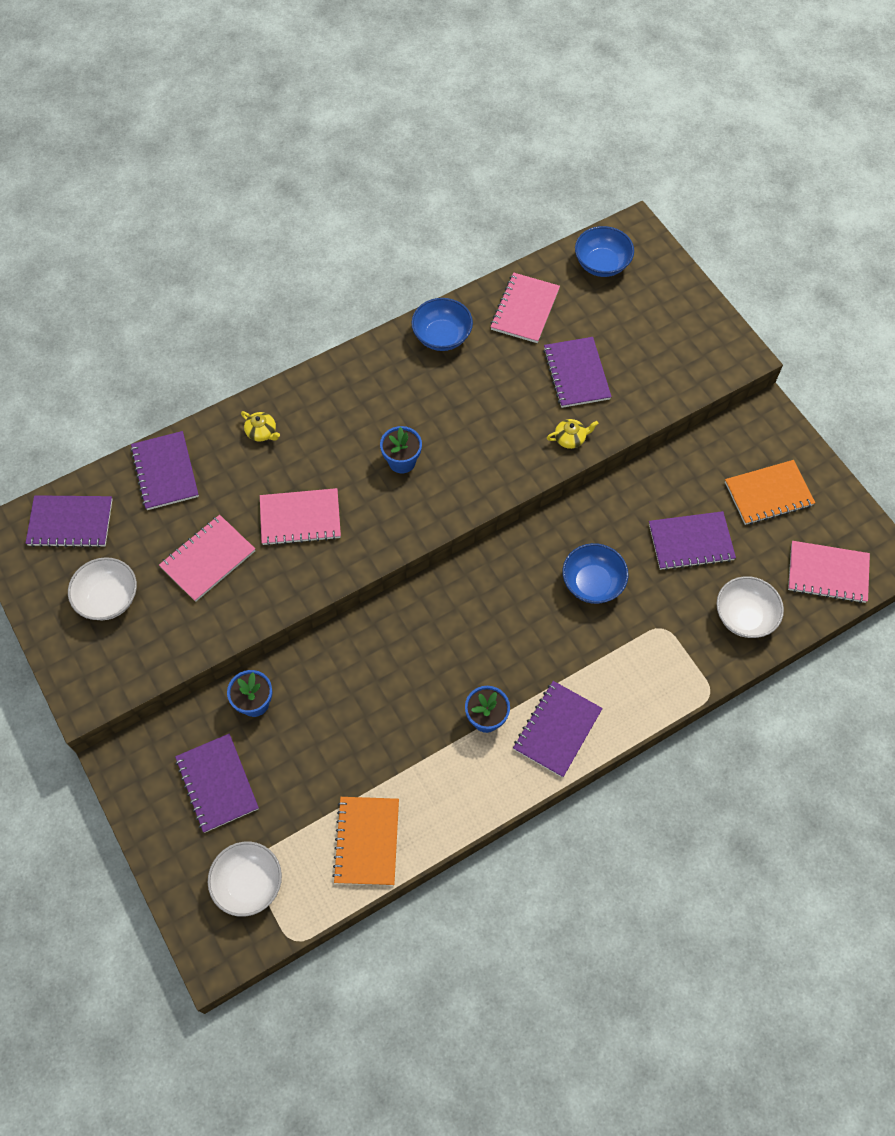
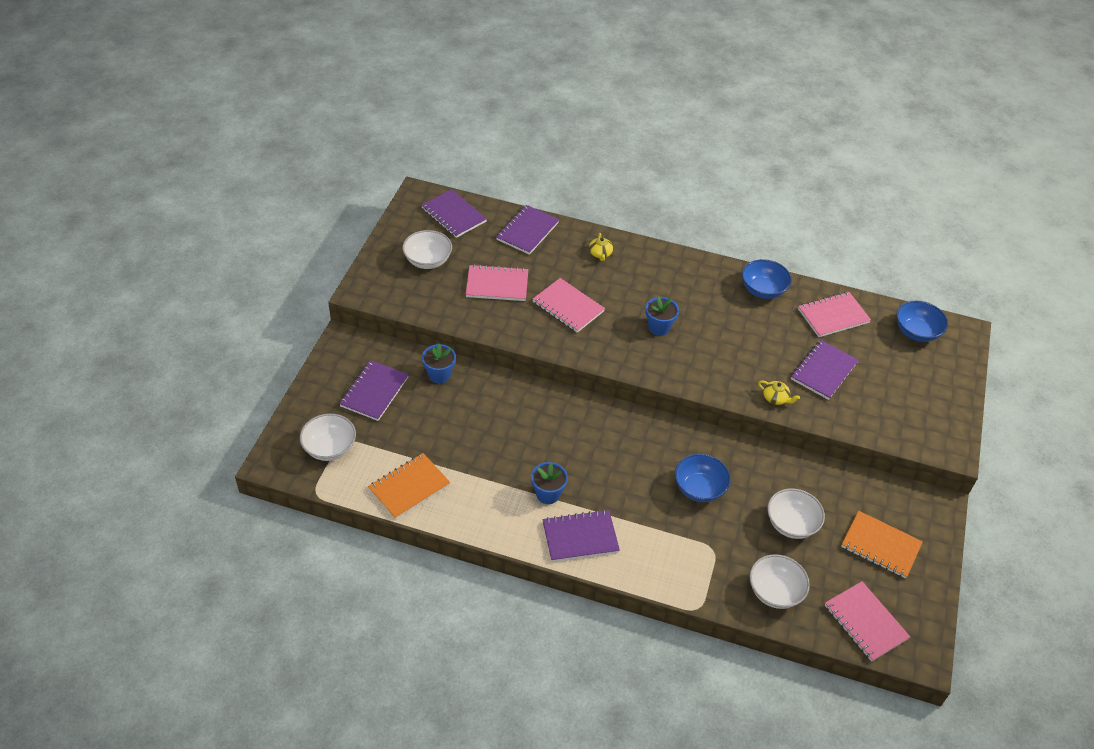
camera: 45 degrees right, 15 degrees down
(691, 542) = (791, 524): purple notebook -> white bowl

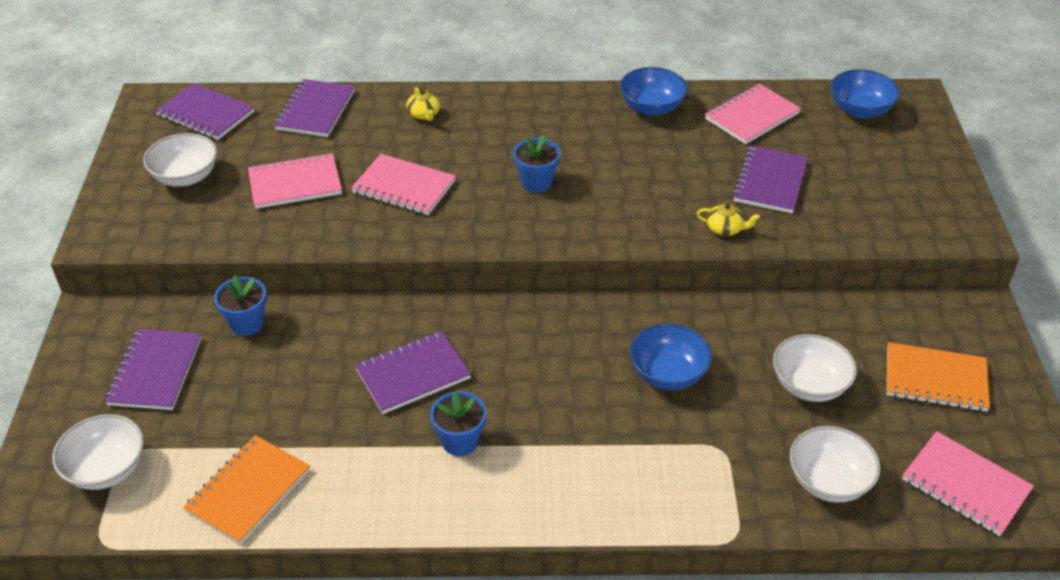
camera: 15 degrees left, 5 degrees down
(580, 537) = (528, 488): purple notebook -> purple notebook (413, 374)

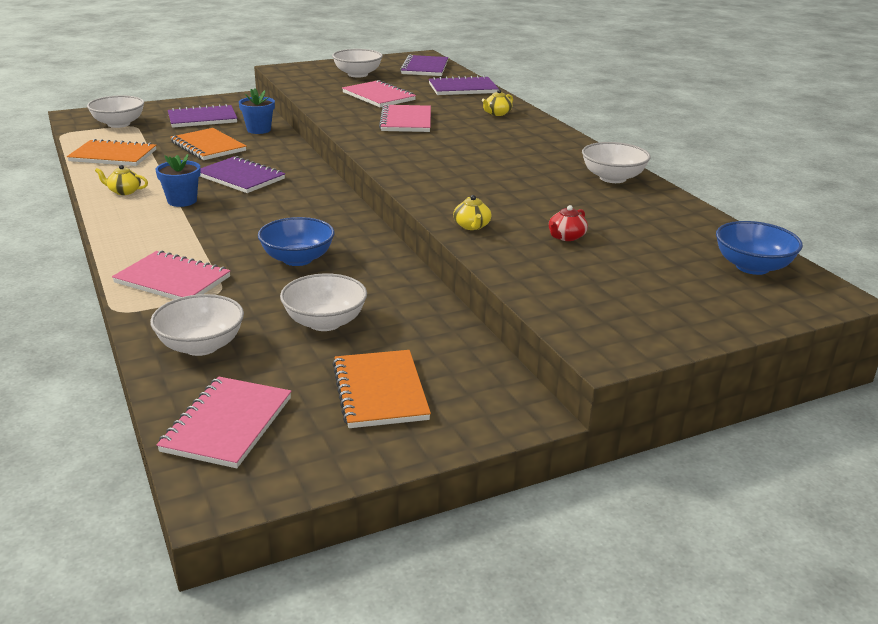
camera: 65 degrees right, 15 degrees down
(279, 385) = (208, 146): none -> orange notebook
(395, 494) = (124, 191): none -> yellow teapot
(536, 182) = (457, 155): blue flower pot -> none
(651, 107) = (612, 178): blue bowl -> white bowl
(751, 116) = (660, 218): pink notebook -> pink notebook (173, 280)
(770, 181) = (566, 237): purple notebook -> red teapot

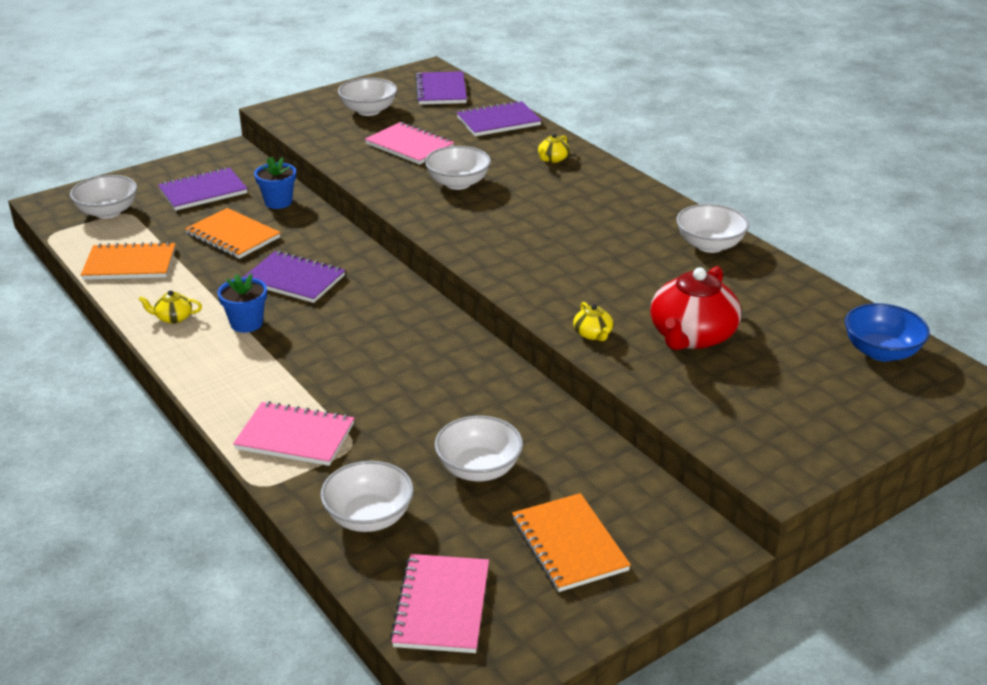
camera: 10 degrees left, 5 degrees up
(297, 259) = (412, 389): blue bowl -> none
(406, 121) = (458, 183): pink notebook -> white bowl
(566, 237) = (691, 336): red teapot -> red teapot, size x2.24

